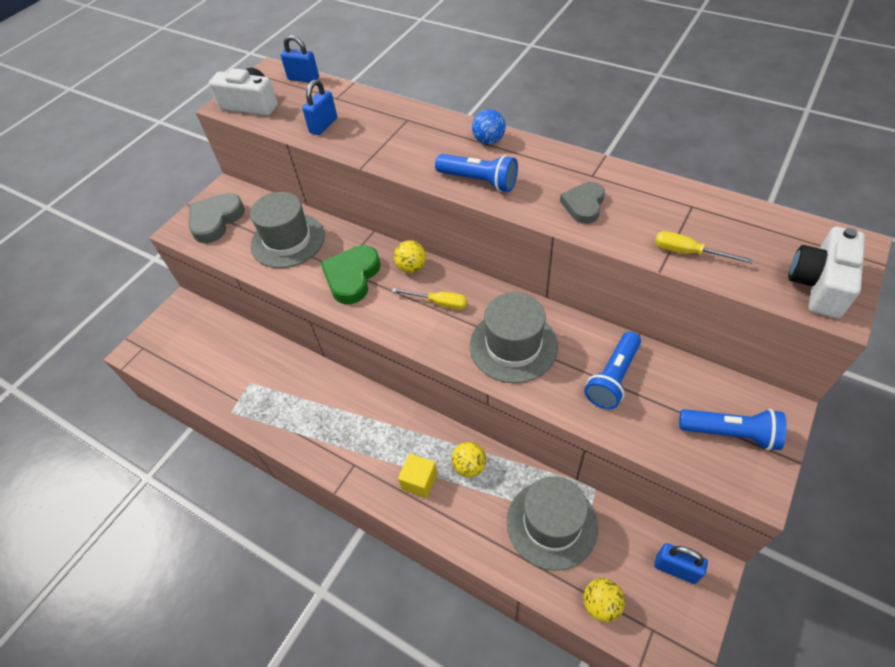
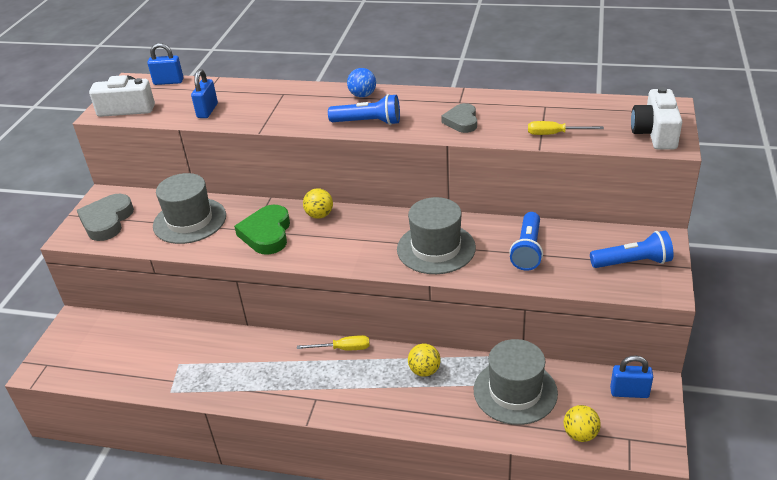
camera: 20 degrees left, 15 degrees down
(419, 481) = (383, 394): yellow cube -> none
(439, 303) = (356, 234): yellow screwdriver -> yellow screwdriver (343, 349)

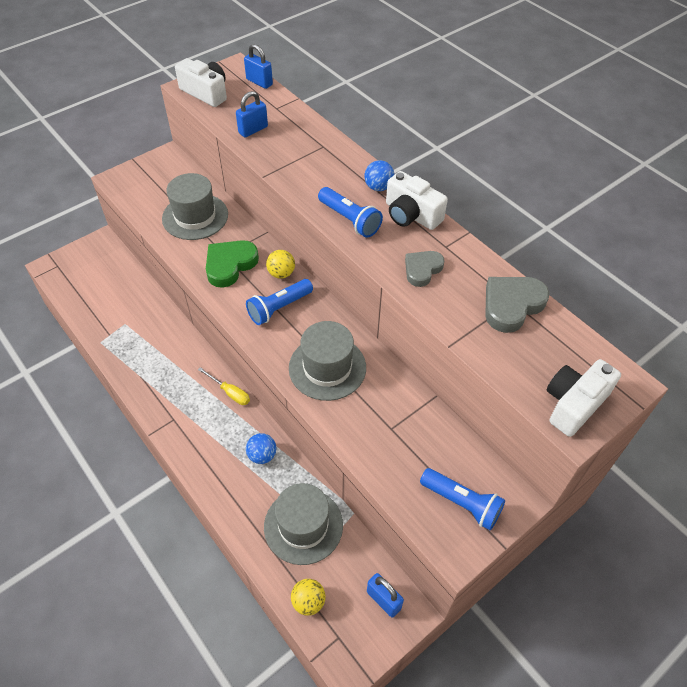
camera: 35 degrees right, 15 degrees up
(107, 221) = (148, 180): grey heart -> grey heart (511, 305)
(410, 98) = (411, 215): none -> white camera
(424, 371) = (262, 455): yellow ball -> blue ball
(527, 250) = (392, 423): blue flashlight -> blue flashlight (279, 308)
(555, 134) = (482, 339): yellow screwdriver -> none

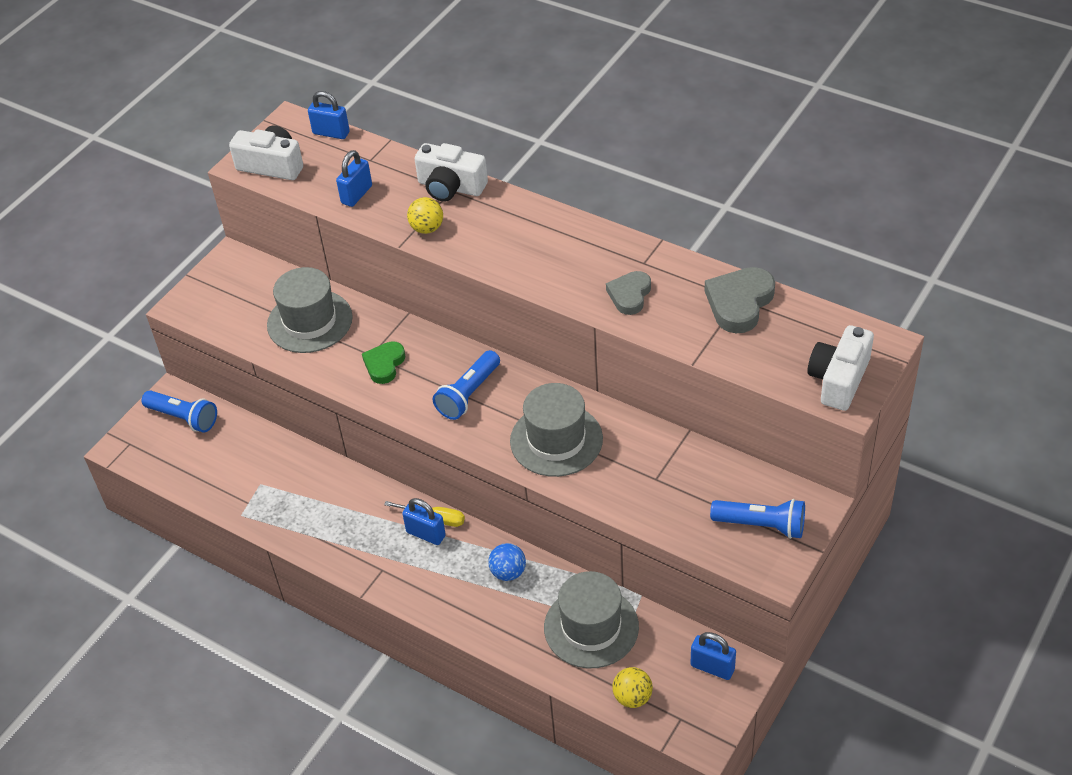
camera: 15 degrees left, 5 degrees down
(217, 402) = (426, 534): none -> blue padlock
(230, 265) = (384, 364): green heart -> green heart, size x0.66
(281, 273) = (451, 355): yellow ball -> yellow ball (427, 228)
(350, 220) = (525, 266): blue flashlight -> blue flashlight (183, 418)
(378, 187) = (539, 219): blue ball -> none
(411, 215) = (590, 239): white camera -> white camera (450, 187)

